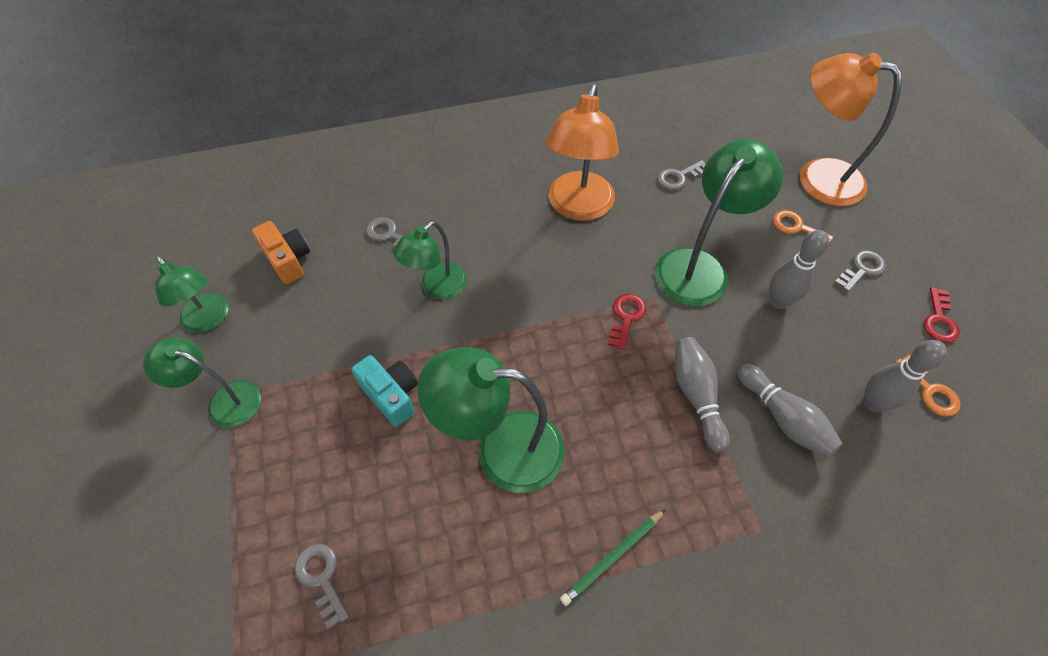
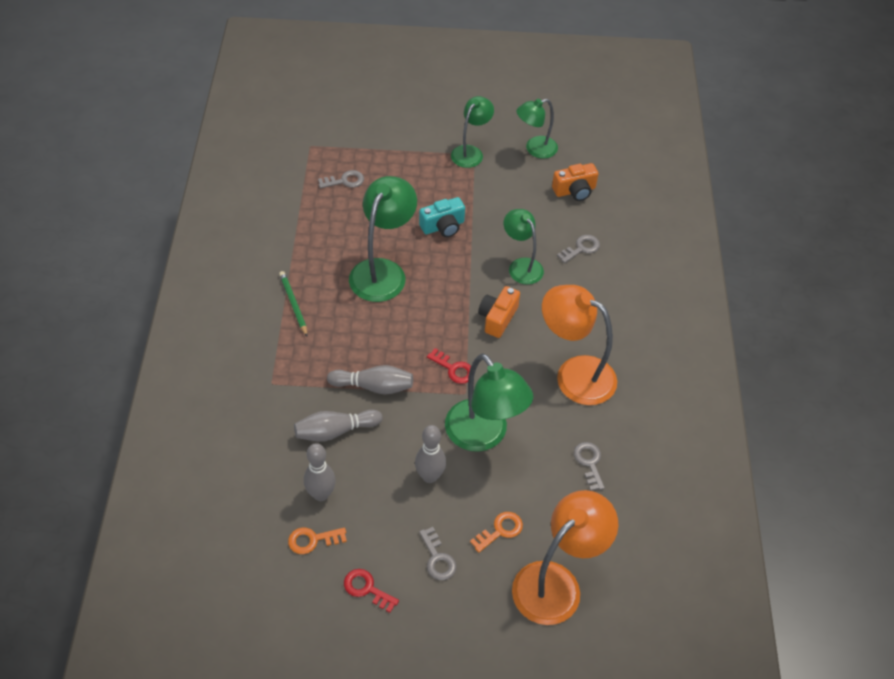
camera: 105 degrees right, 5 degrees down
(530, 292) = (497, 318): none -> orange camera

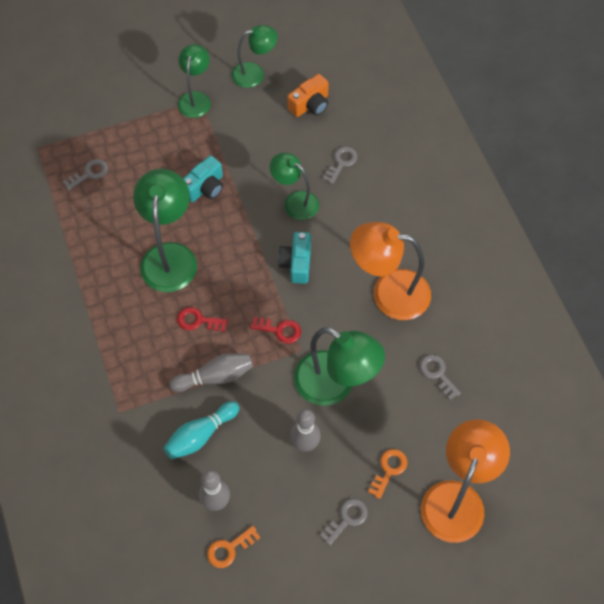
camera: 20 degrees left, 10 degrees up
(293, 304) = (101, 323): green pencil -> none
(335, 431) = (200, 435): grey bowling pin -> turquoise bowling pin
(367, 589) = (298, 574): red key -> red key (198, 321)
(437, 558) = (347, 519): grey key -> grey key turned 90 degrees counterclockwise
(497, 318) = (296, 263): orange camera -> turquoise camera
(535, 149) = (255, 73): green lamp -> green lamp turned 150 degrees counterclockwise

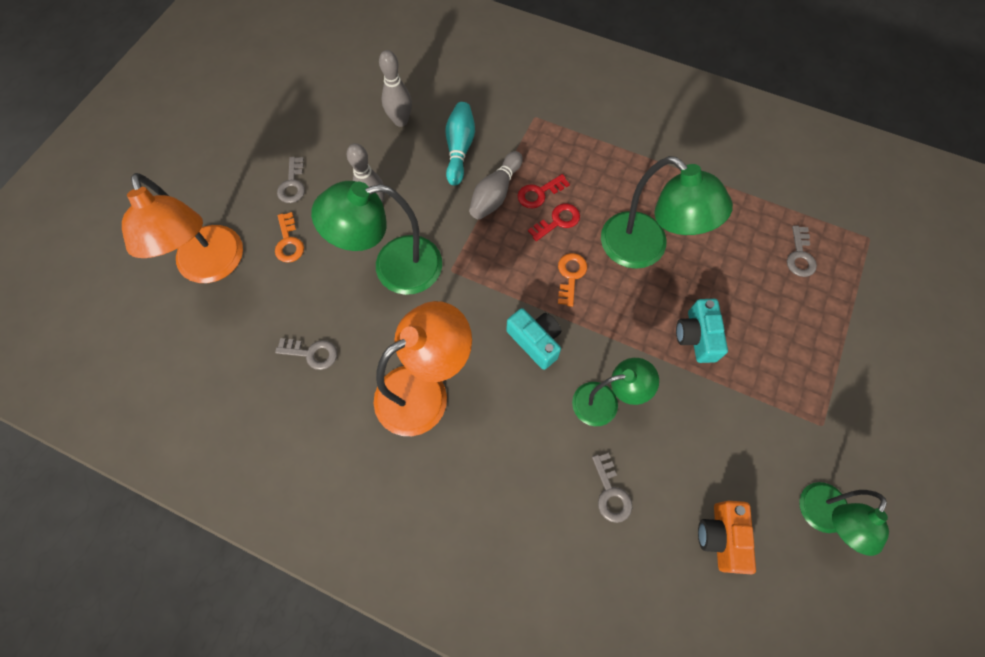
camera: 135 degrees right, 5 degrees up
(196, 98) = (827, 422): green lamp -> none
(229, 549) = (361, 104): orange key -> orange key (570, 276)
(279, 330) = (485, 271): red key -> red key (539, 193)

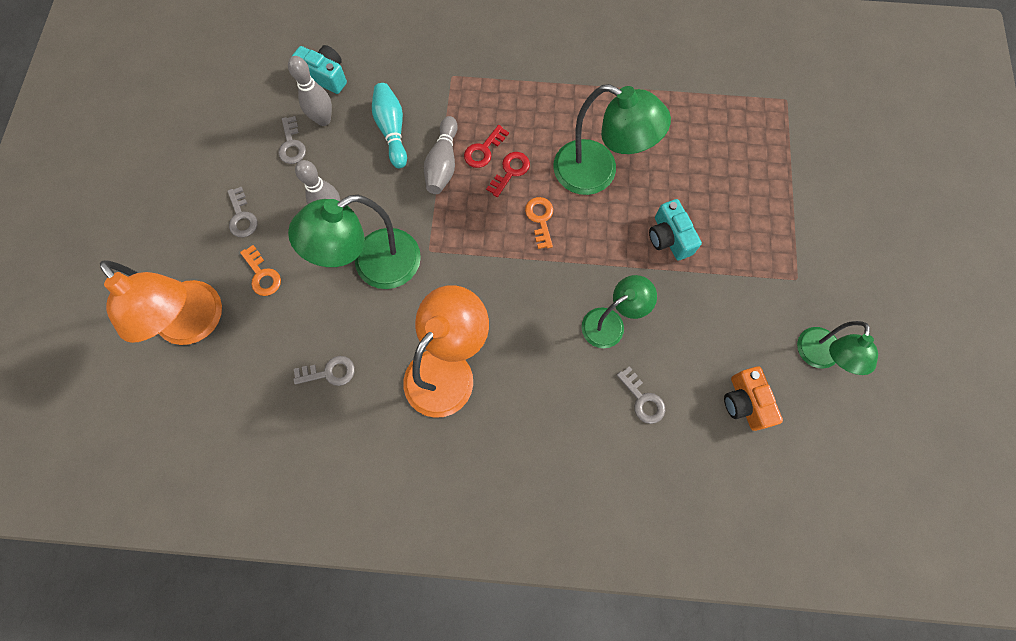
camera: 20 degrees left, 5 degrees up
(535, 341) = (530, 290): turquoise camera -> turquoise camera (325, 76)
(800, 256) = (733, 135): grey key -> grey key (292, 144)

